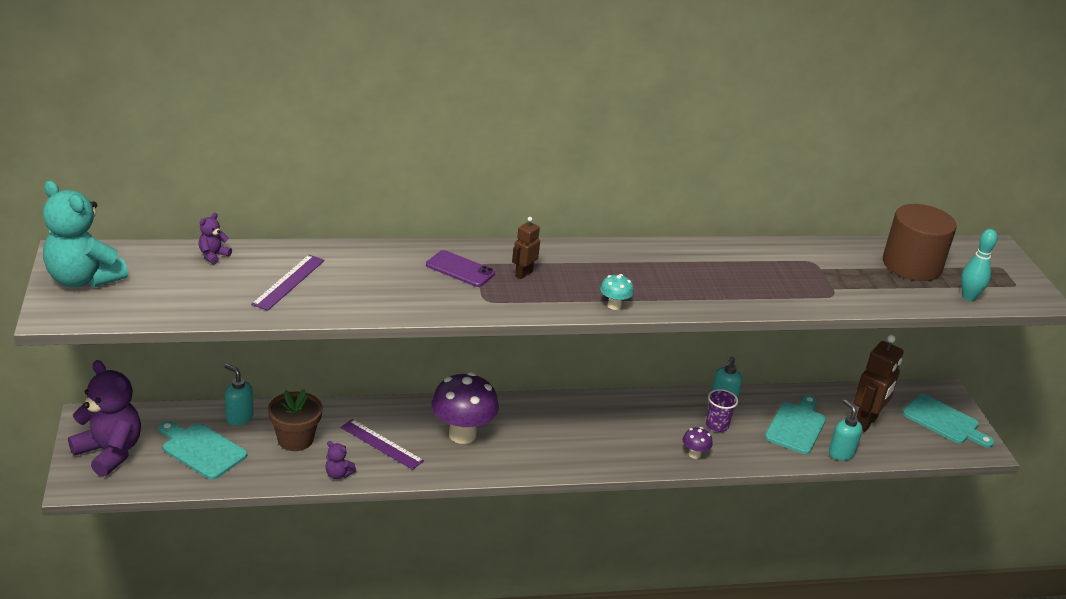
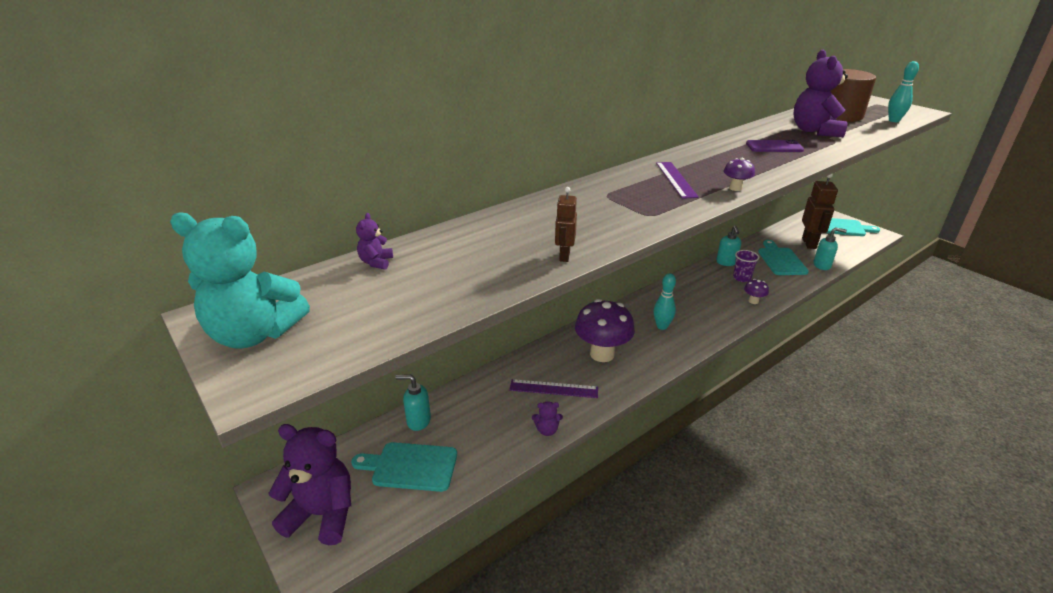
camera: 25 degrees left, 0 degrees up
(289, 282) = (475, 259): purple ruler -> purple ruler (676, 179)
(295, 439) = (483, 417): brown flower pot -> none
(460, 269) = (598, 202): purple phone -> purple phone (774, 147)
(523, 274) = (645, 189): brown robot -> brown robot (564, 256)
(556, 435) = (662, 326): none -> turquoise bowling pin
(614, 305) = (735, 188): turquoise mushroom -> purple mushroom
(833, 274) = (814, 131): none -> purple teddy bear
(841, 453) = (822, 265): turquoise soap dispenser -> turquoise soap dispenser turned 150 degrees clockwise

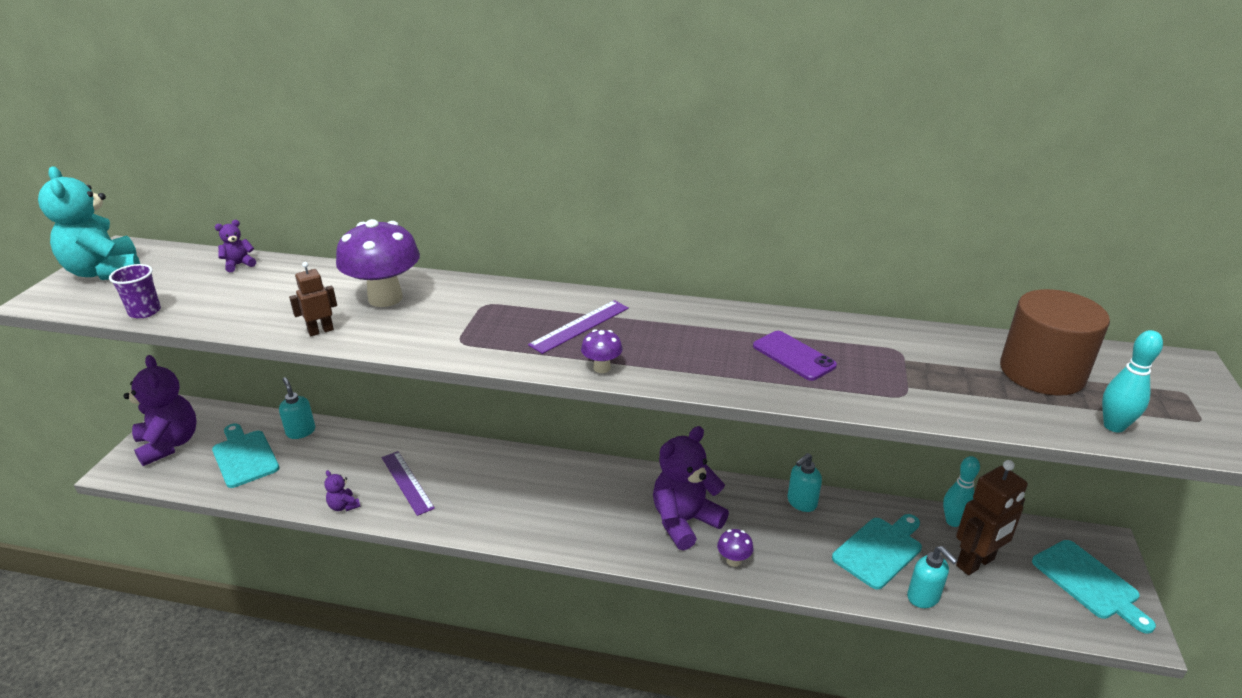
camera: 50 degrees right, 0 degrees up
(602, 354) = (492, 487): purple mushroom -> purple mushroom (385, 298)
(662, 326) = (589, 507): turquoise bowling pin -> turquoise bowling pin (953, 521)
(741, 278) = (779, 530): purple cup -> purple cup (145, 312)
(814, 131) = (918, 369): purple teddy bear -> purple teddy bear (684, 521)

